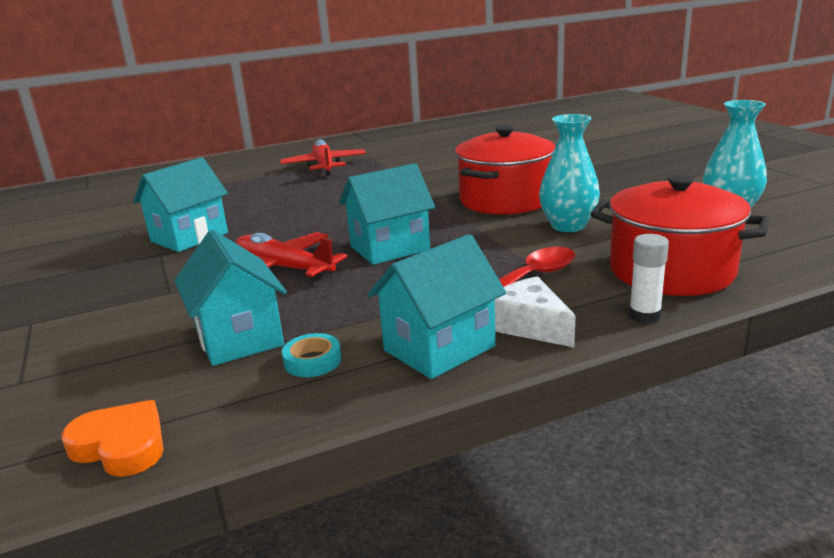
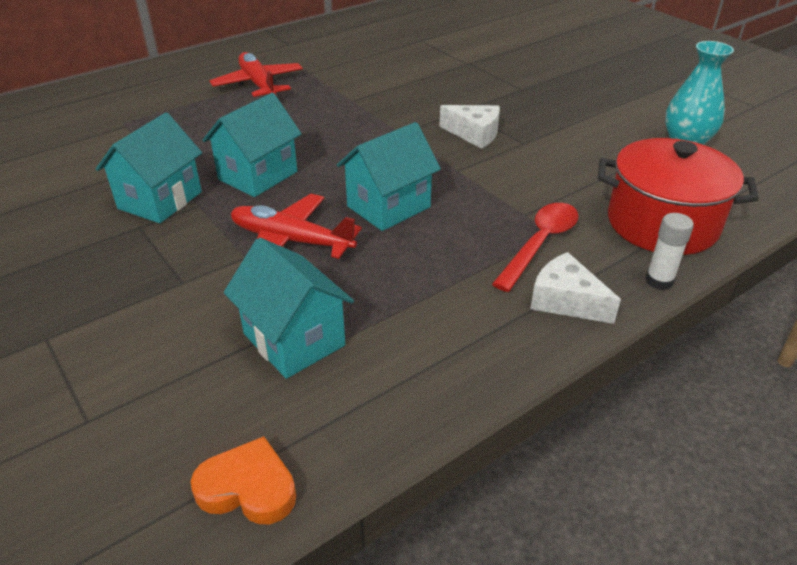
camera: 15 degrees left, 15 degrees up
(312, 361) = (383, 362): turquoise tape -> none
(439, 348) = (496, 335): turquoise house -> turquoise house (258, 175)
(505, 200) = (474, 134): red pot -> white cheese
(568, 226) = (549, 168): turquoise vase -> none

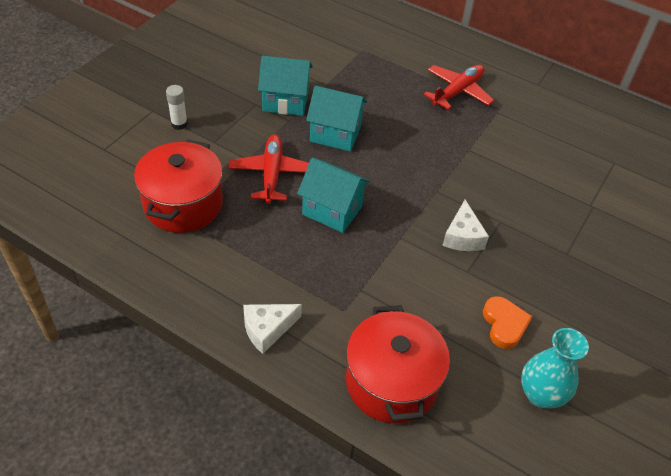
camera: 65 degrees right, 10 degrees up
(248, 488) = (78, 220): orange heart -> orange heart (504, 324)
(294, 340) = (183, 204): turquoise house -> red pot
(540, 243) = (327, 305): red spoon -> none
(566, 301) = (267, 329): white cheese -> white cheese turned 135 degrees counterclockwise
(659, 281) = (313, 384): white glue stick -> white glue stick (179, 124)

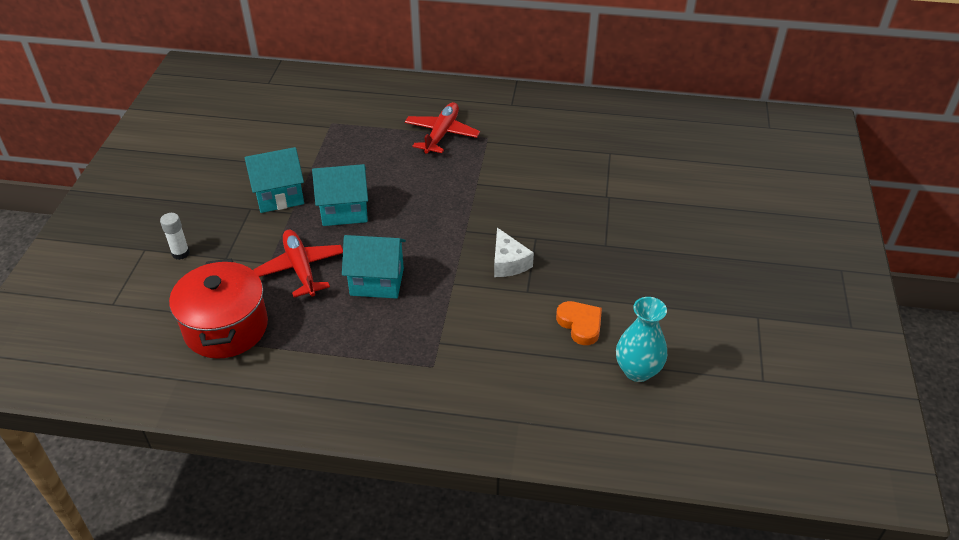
camera: 20 degrees left, 5 degrees down
(267, 329) = (370, 410): white cheese -> none
(391, 382) = (506, 411): red pot -> none

